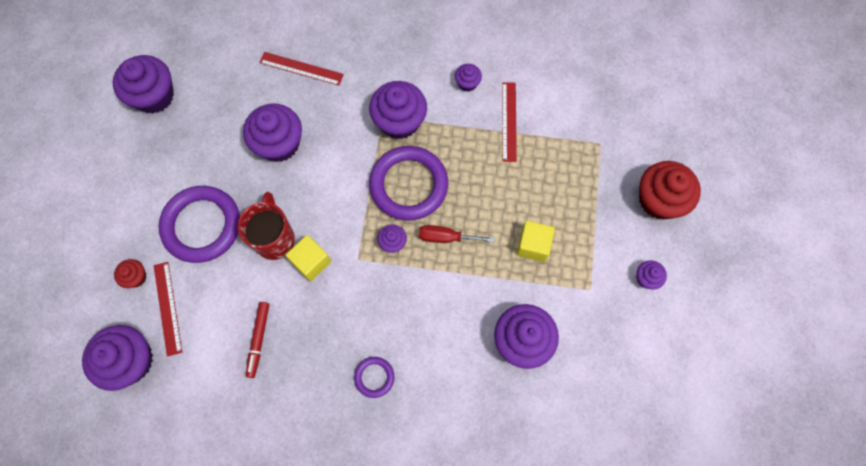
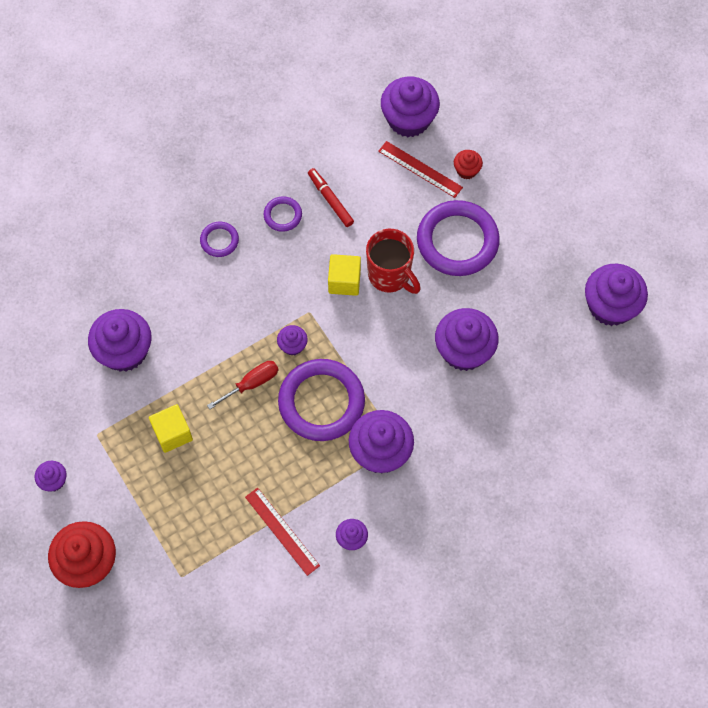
camera: 140 degrees right, 5 degrees down
(301, 68) = (514, 430): red ruler -> none
(306, 358) = (283, 215): none -> purple ring

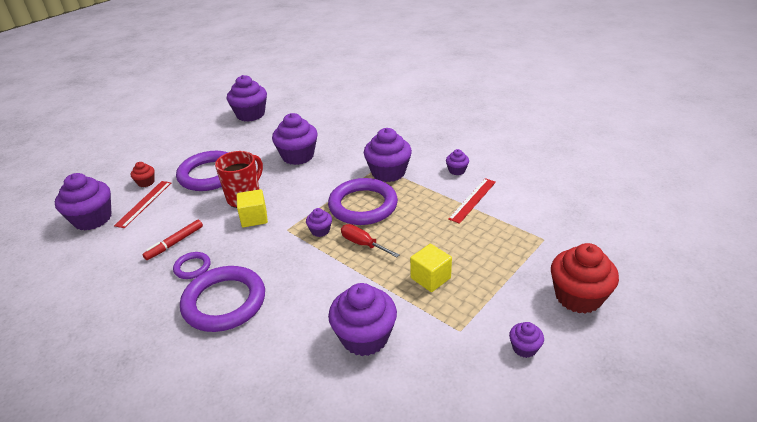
camera: 105 degrees left, 30 degrees down
(219, 240) = (224, 302): purple ring -> purple ring, size x2.12

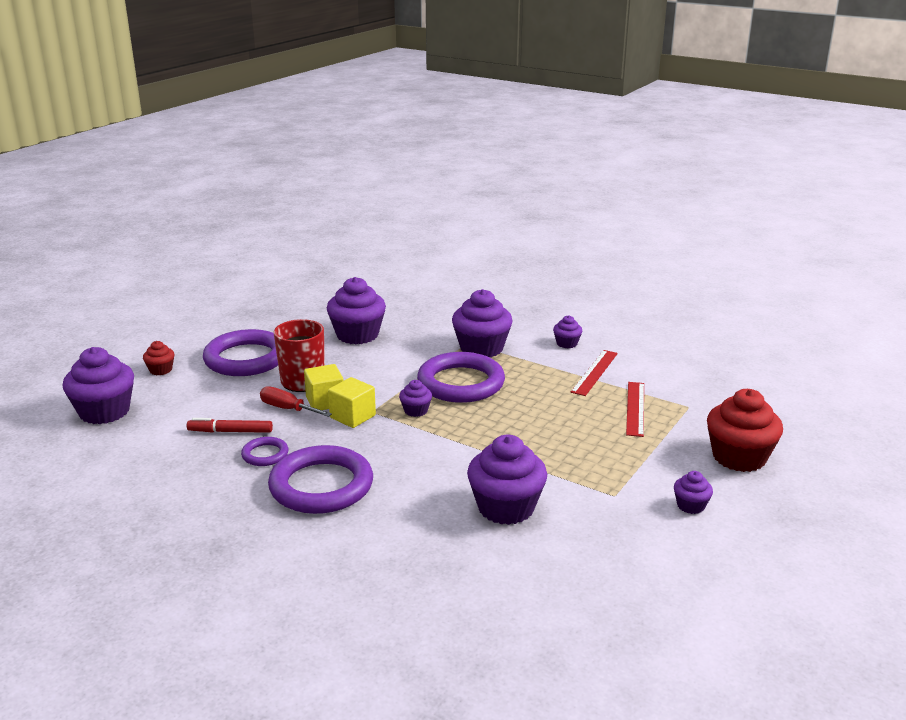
camera: 10 degrees left, 10 degrees down
(144, 203) = (169, 392): red ruler -> red ruler (635, 408)
(175, 243) = (230, 431): red marker -> red marker turned 60 degrees clockwise
(250, 114) = (274, 291): purple cupcake -> none
(363, 244) = (474, 421): red screwdriver -> red screwdriver (287, 409)
(430, 278) = (566, 449): yellow cube -> yellow cube (352, 416)

